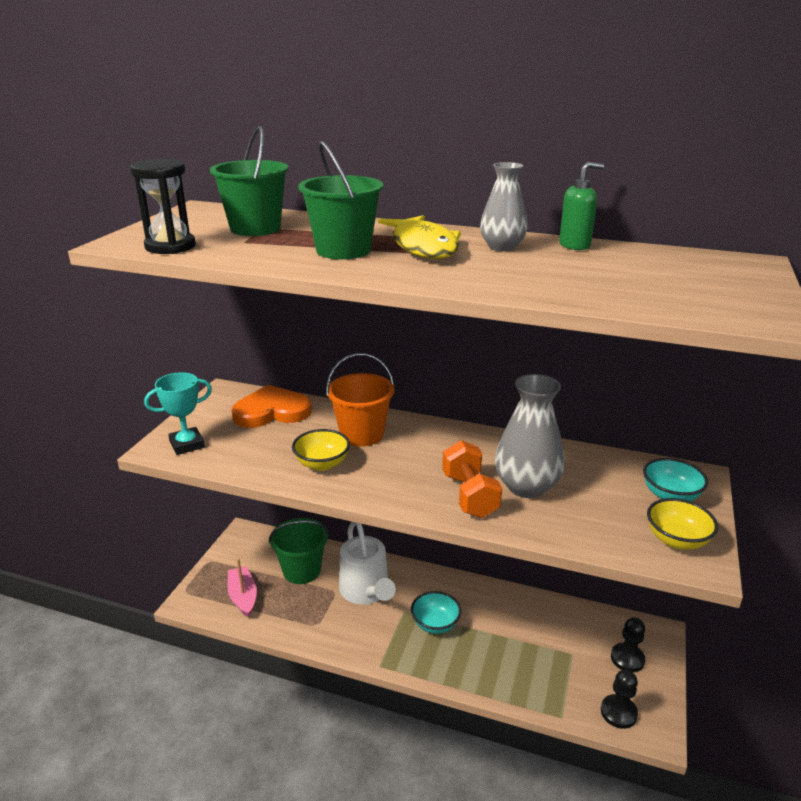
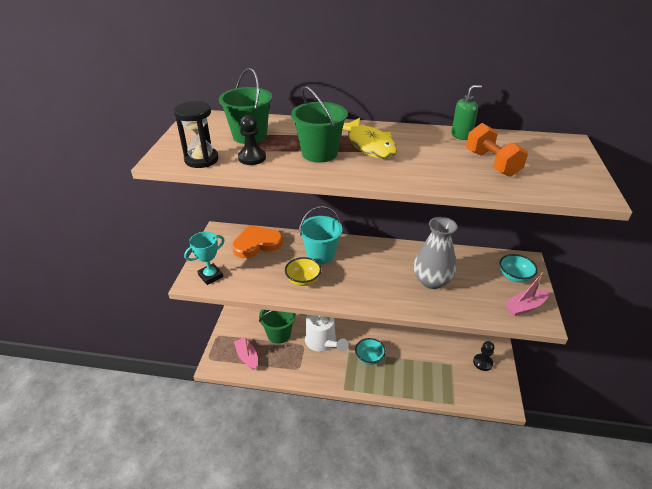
camera: 10 degrees left, 10 degrees up
(362, 434) = (320, 254): orange bucket -> turquoise bucket
(469, 495) = (400, 291): orange dumbbell -> orange dumbbell (491, 163)
(502, 247) = (418, 141): grey vase -> none
(618, 712) = (484, 396): black pawn -> black pawn (252, 158)
(676, 540) = (525, 306): yellow bowl -> pink boat

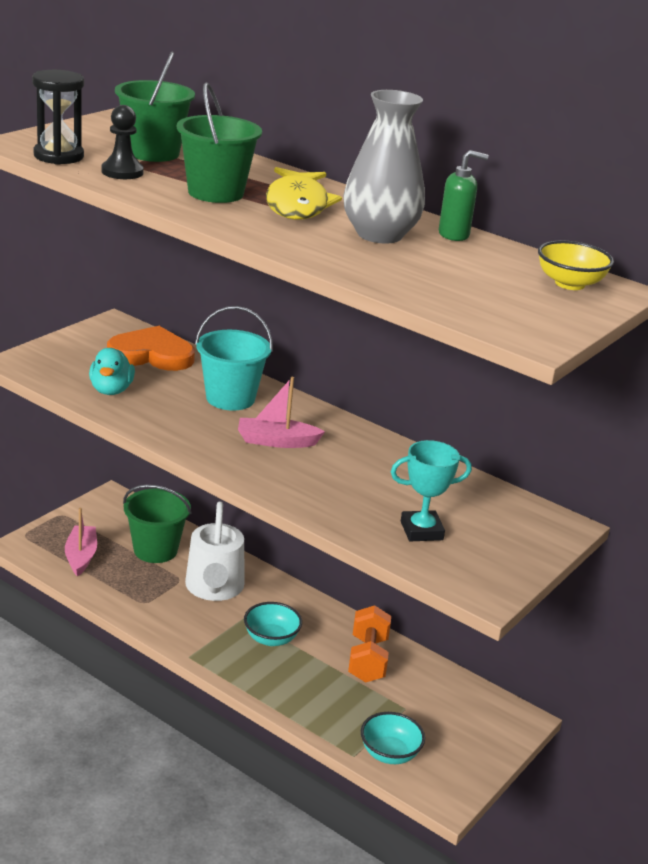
camera: 25 degrees right, 10 degrees down
(210, 276) = (48, 365): turquoise trophy -> turquoise trophy (421, 531)
(259, 278) = (111, 390): none -> turquoise duck
(303, 280) = (170, 415): yellow bowl -> yellow bowl (569, 284)
(431, 281) = (365, 486): grey vase -> grey vase (379, 235)
(482, 363) = (465, 730): black pawn -> none
(491, 163) = (440, 270): orange dumbbell -> orange dumbbell (367, 659)
(514, 277) = (513, 533): turquoise bowl -> turquoise bowl (389, 753)
(525, 306) = (480, 569): pink boat -> pink boat (276, 441)

